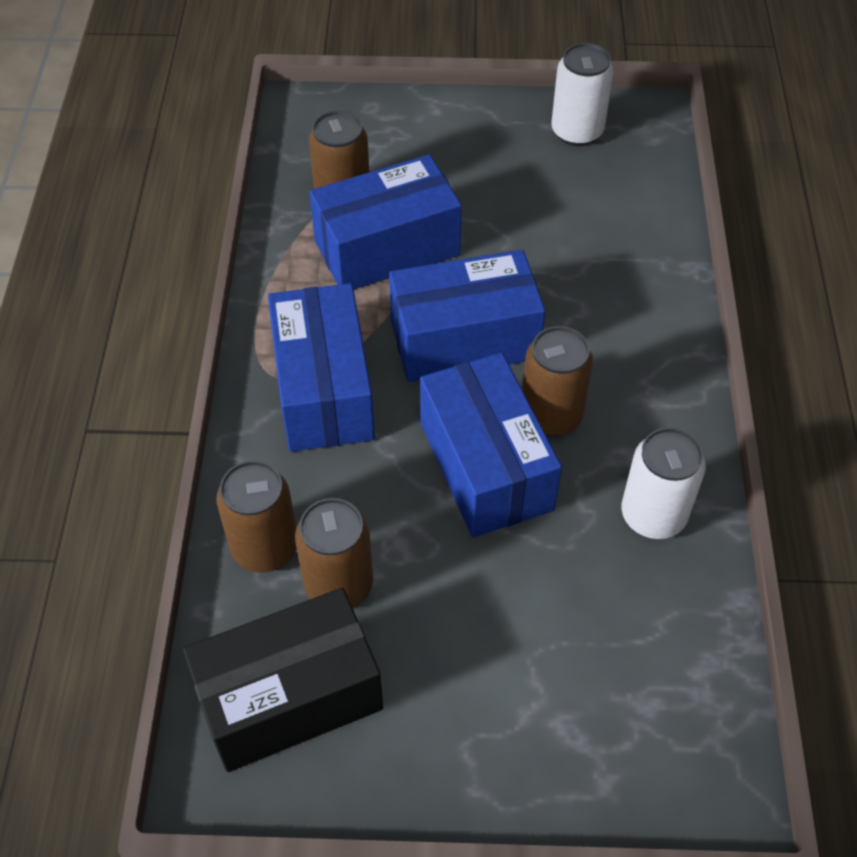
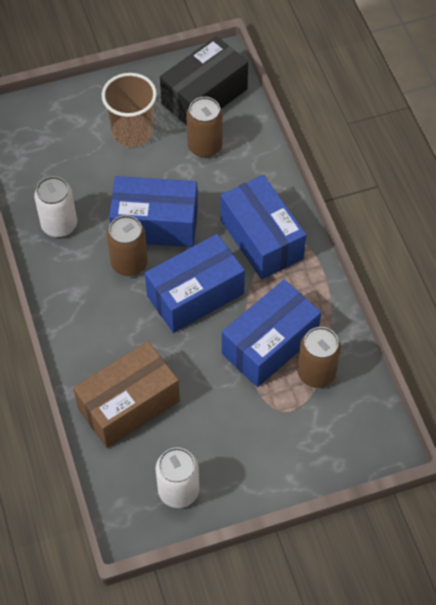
camera: 160 degrees right, 5 degrees up
(265, 548) = (249, 151): brown can -> none
(463, 661) = (132, 132): none -> brown cup
(485, 466) = (155, 224): blue box -> blue box turned 45 degrees counterclockwise
(611, 232) = (129, 405): none -> brown box

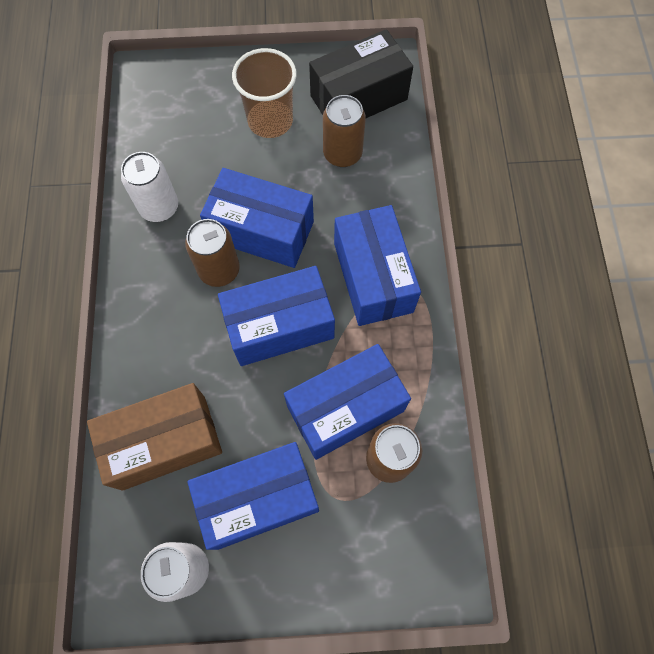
camera: 15 degrees right, 10 degrees up
(220, 427) = (258, 499): none -> blue box

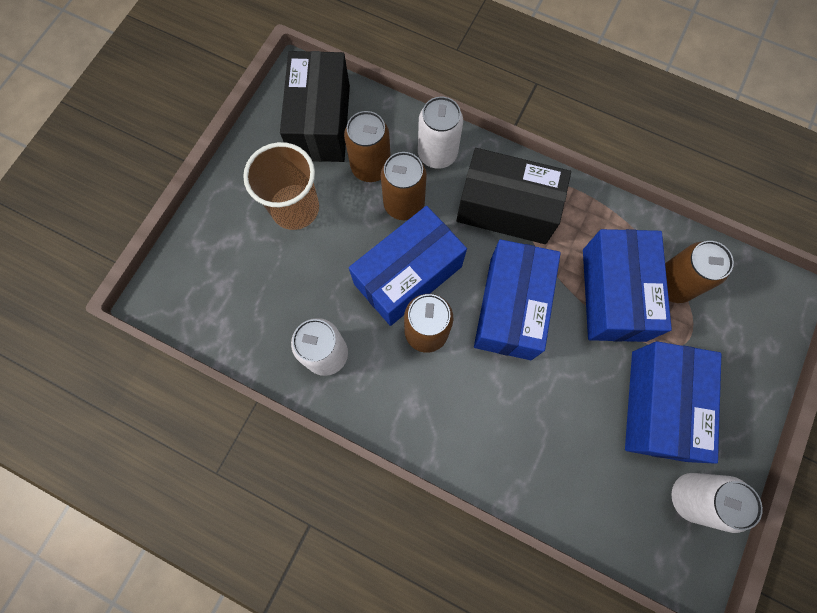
camera: 60 degrees left, 5 degrees up
(164, 442) = (569, 462): brown box -> none
(324, 195) = (404, 204): none -> brown can
(373, 277) = (506, 208): blue box -> black box
(389, 197) = (437, 154): none -> white can

